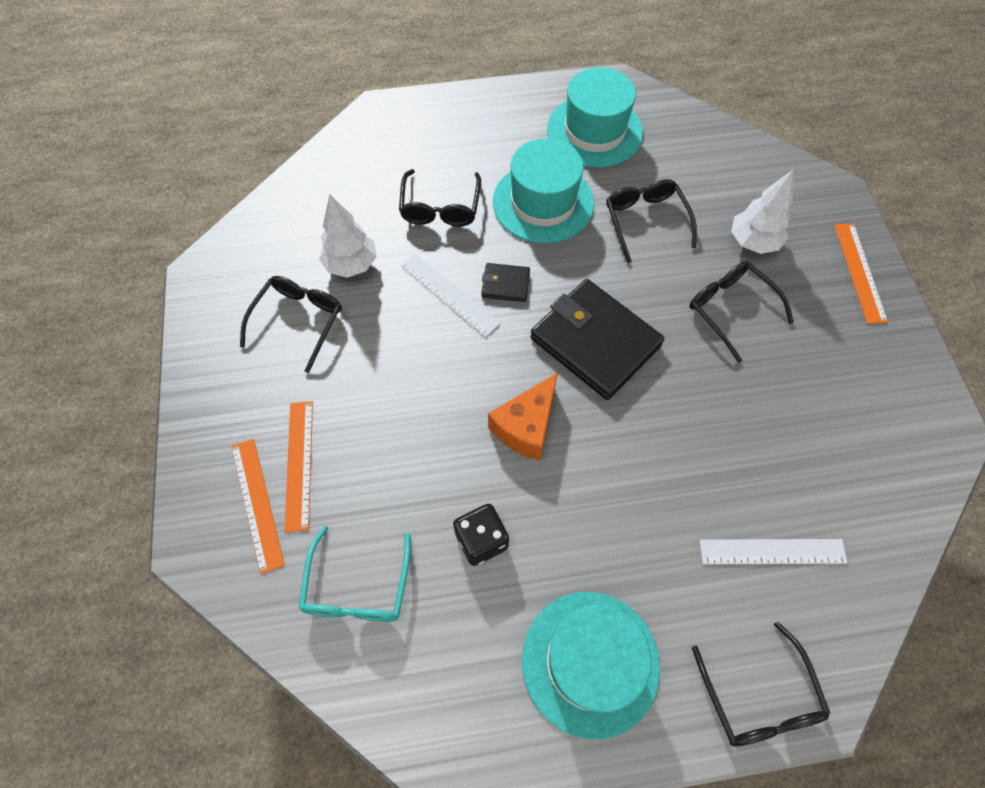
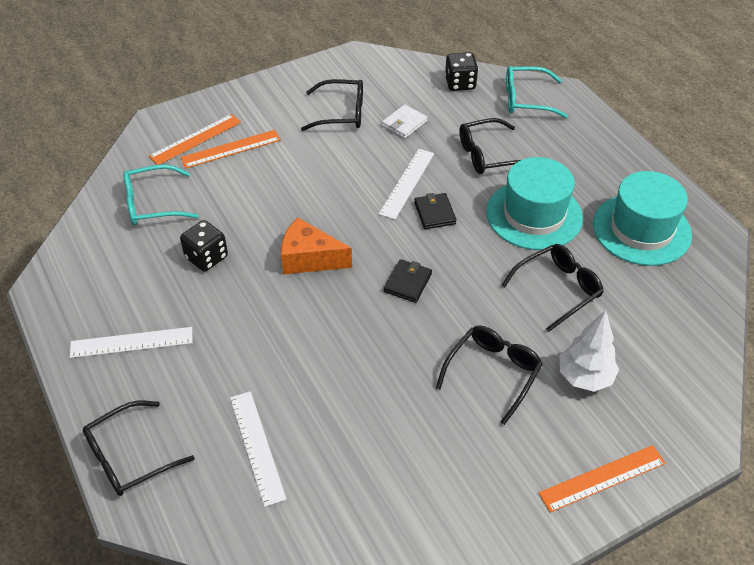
camera: 70 degrees right, 15 degrees down
(313, 190) = (460, 83): none -> black dice
(351, 265) = (404, 123): white tree -> white wallet
(372, 143) = (527, 99): none -> turquoise glasses
(590, 662) = (131, 342): turquoise hat -> white ruler
(595, 342) = (407, 283): black wallet -> black wallet, size x0.46

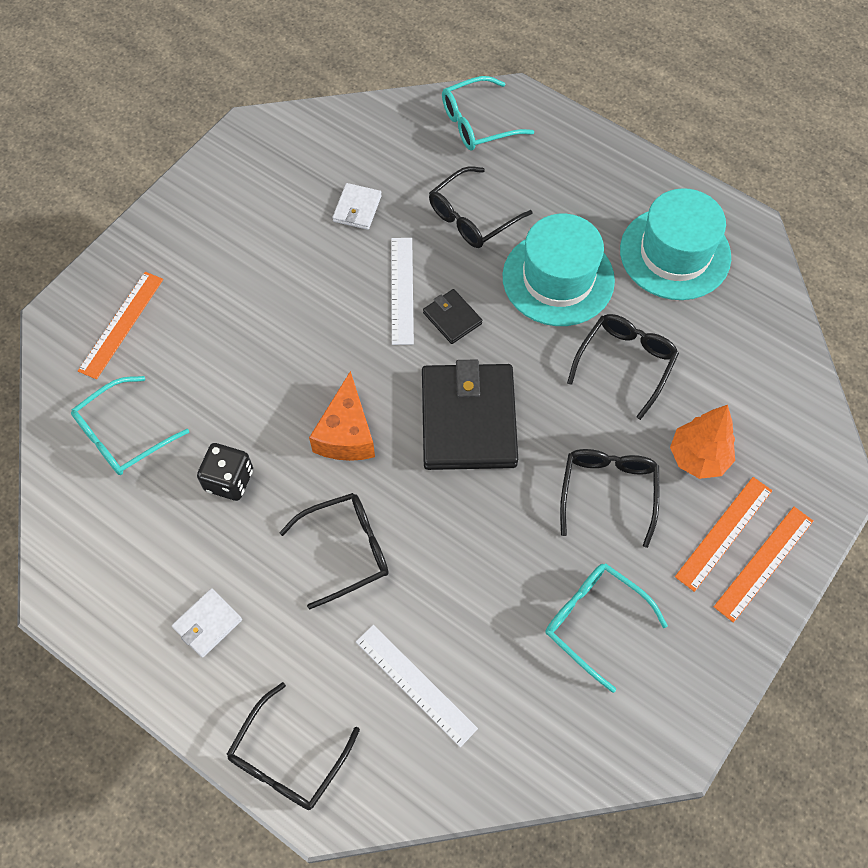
camera: 25 degrees left, 15 degrees up
(131, 342) = (207, 624): white ruler -> white wallet
(231, 149) = (172, 322): orange ruler -> orange ruler (724, 533)
(309, 259) = (346, 434): orange cheese -> orange cheese turned 75 degrees counterclockwise
(341, 113) = (276, 221): black glasses -> black glasses (345, 550)
(407, 283) = (468, 420): black wallet -> black wallet, size x2.20
(428, 462) = (595, 622): none -> turquoise glasses
(460, 83) = (392, 127): black dice -> none
(584, 377) = (698, 457): white tree -> orange tree

